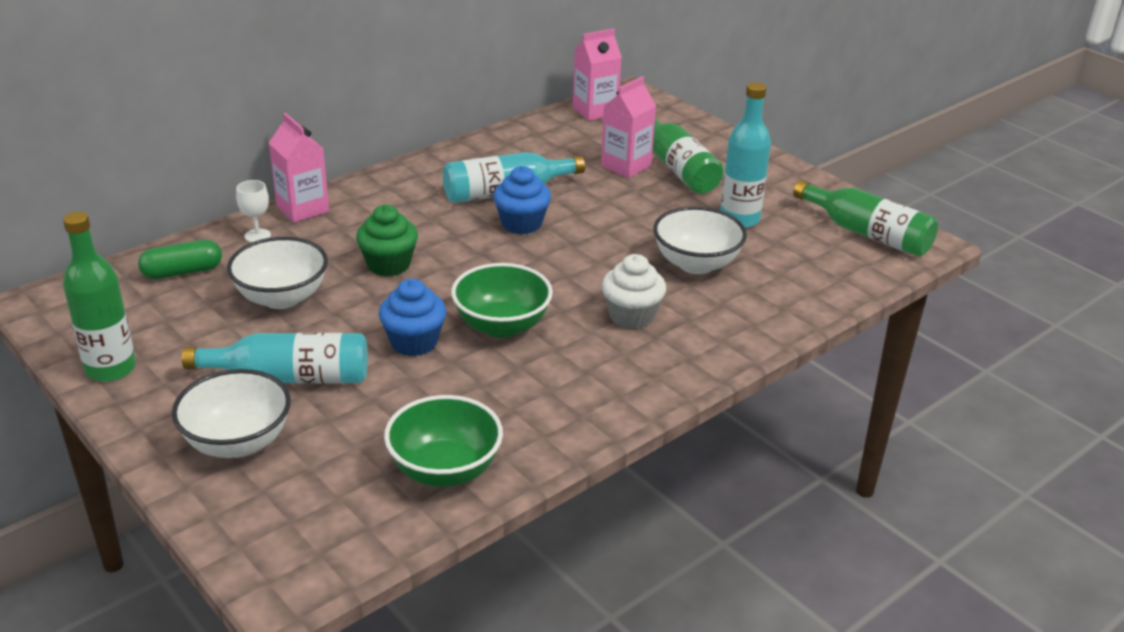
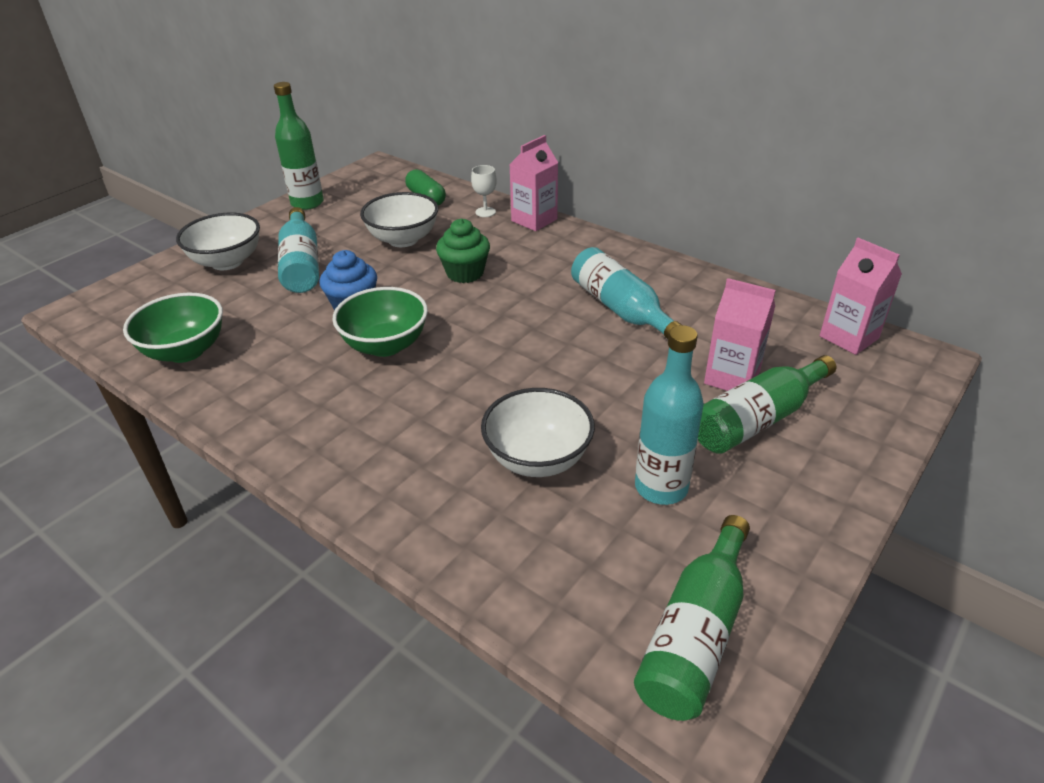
camera: 80 degrees right, 5 degrees up
(521, 224) = (565, 327): blue cupcake -> none
(631, 316) = (419, 422): white cupcake -> none

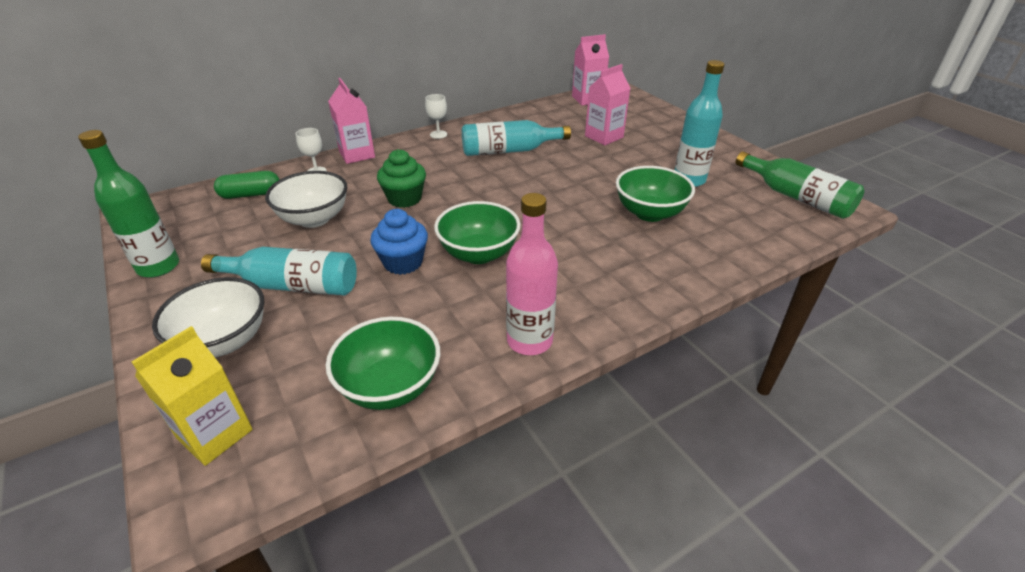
camera: 70 degrees left, 0 degrees up
(135, 294) = (215, 434): none -> yellow carton
(254, 412) = (529, 341): none -> pink bottle
(538, 459) = (649, 213): white bowl -> green bowl
(619, 251) = (438, 134): none -> white goblet
(757, 420) = (644, 140): green bottle -> none

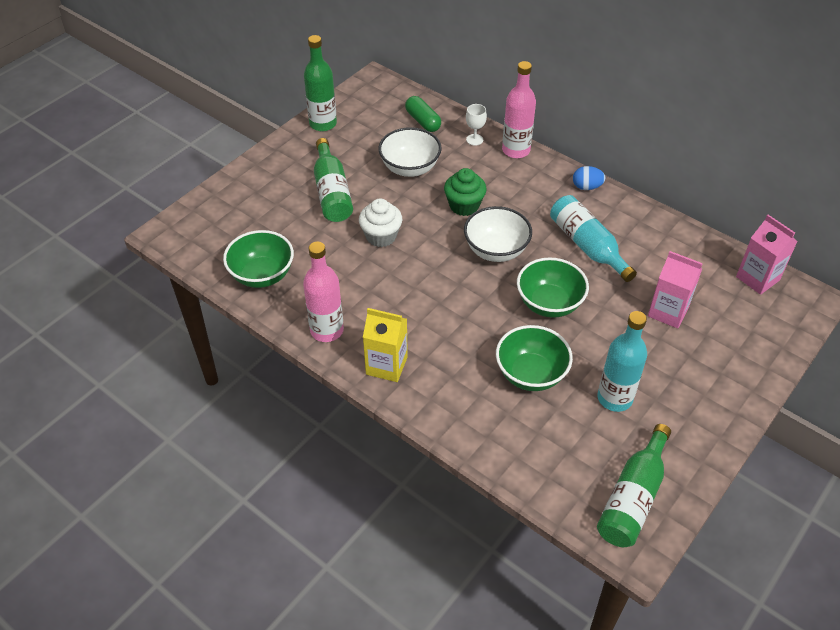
camera: 70 degrees right, 10 degrees up
(215, 434) = (207, 219): yellow carton -> yellow carton (386, 365)
(224, 341) = (271, 187): white bowl -> white bowl (496, 250)
(293, 285) = (332, 192): turquoise bottle -> green bottle
(357, 154) = (516, 150): pink carton -> pink bottle
(403, 262) = (381, 236): blue cupcake -> white cupcake
(438, 134) = (586, 187): white goblet -> blue egg
(478, 254) = (411, 274): green bowl -> green bowl (549, 303)

